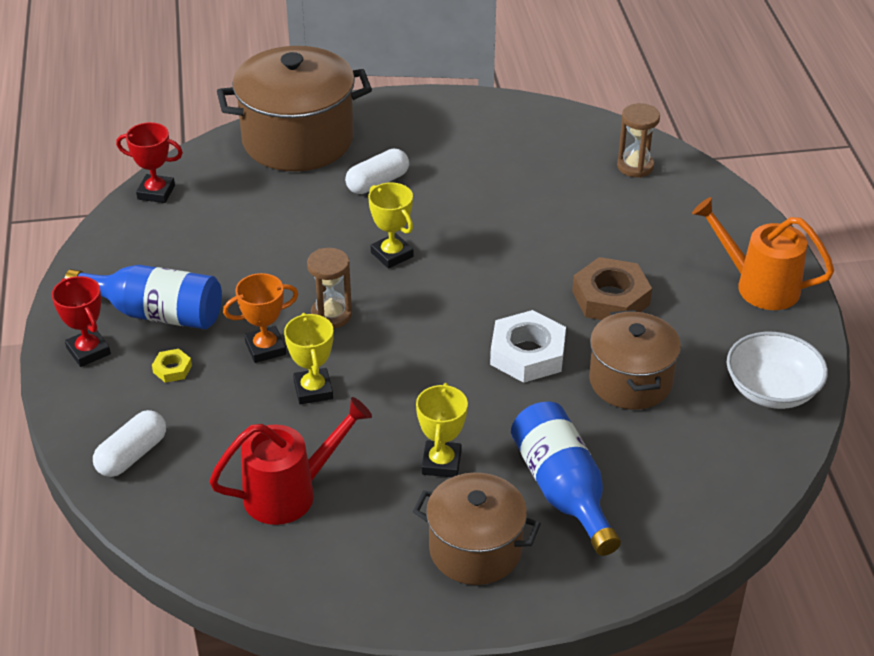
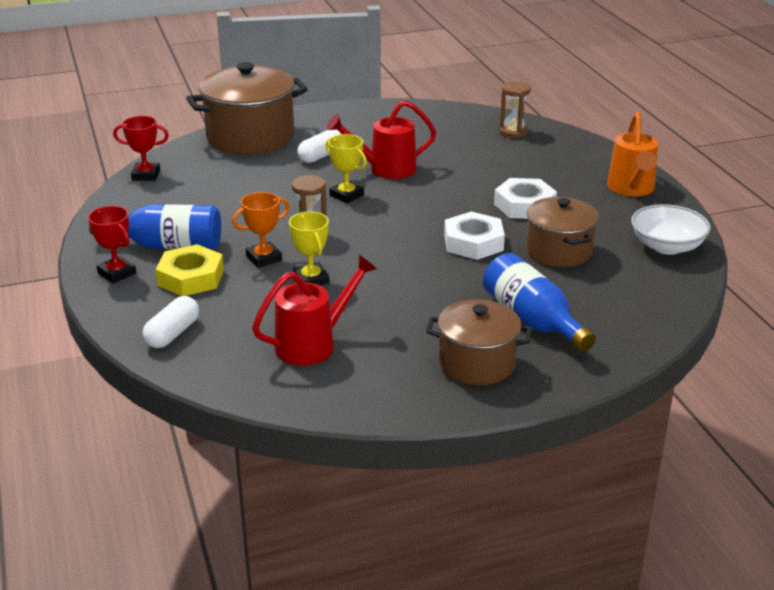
camera: 10 degrees left, 10 degrees down
(172, 369) = (191, 277): yellow nut -> yellow nut, size x2.12
(441, 463) = (430, 313): yellow trophy -> none
(452, 214) = (385, 169): none -> red watering can
(611, 298) = (524, 205): brown nut -> white nut
(758, 285) = (631, 189): orange watering can -> orange watering can turned 105 degrees counterclockwise

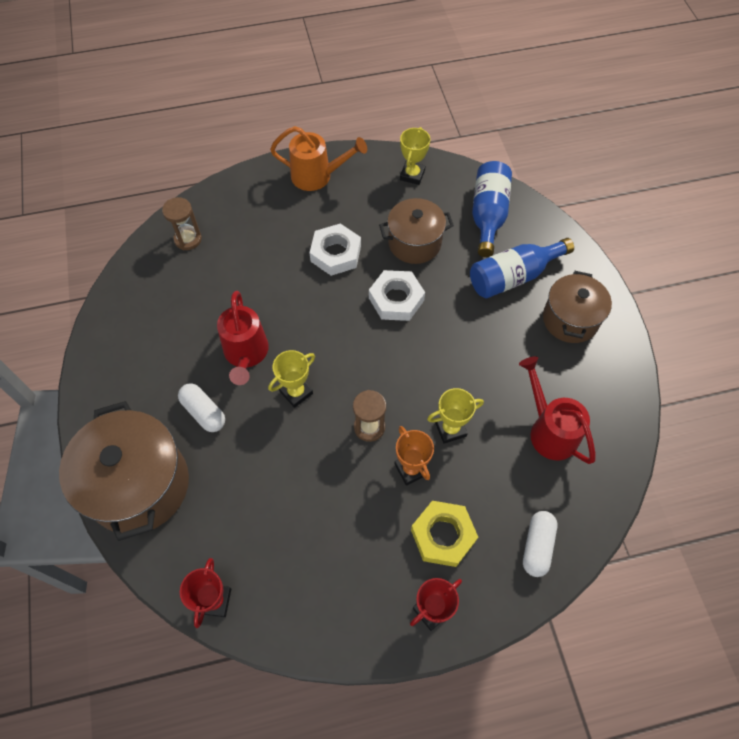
camera: 85 degrees left, 30 degrees up
(166, 245) = (380, 563): blue bottle -> blue bottle (488, 215)
(172, 333) = (537, 546): white capsule -> white capsule turned 75 degrees clockwise
(667, 246) = (412, 175): white bowl -> yellow trophy

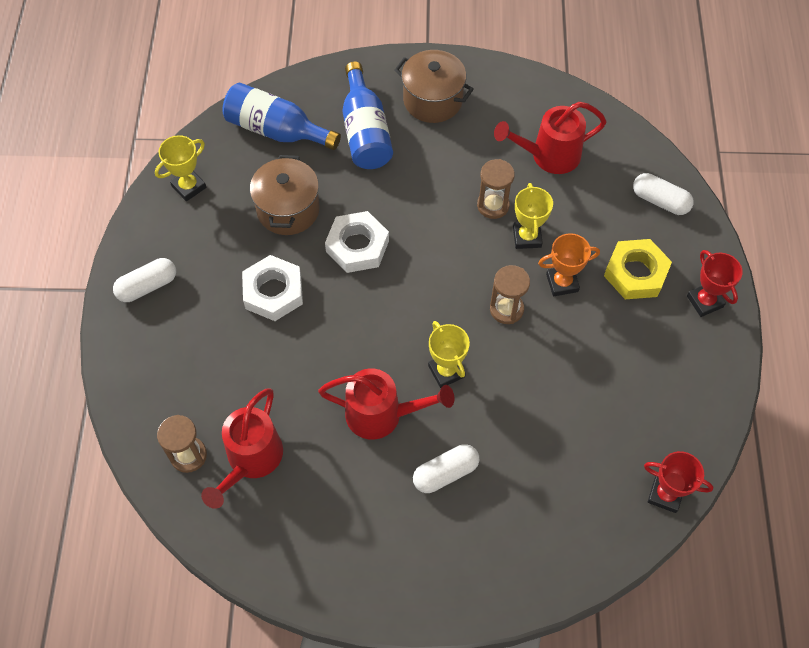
camera: 75 degrees left, 0 degrees up
(139, 485) = (520, 557): brown pot -> none
(191, 277) = (250, 460): none -> red watering can
(317, 176) = (147, 286): orange watering can -> white capsule
(412, 175) = (189, 187): yellow trophy -> yellow trophy turned 75 degrees counterclockwise
(474, 393) = (493, 205): none -> brown hourglass

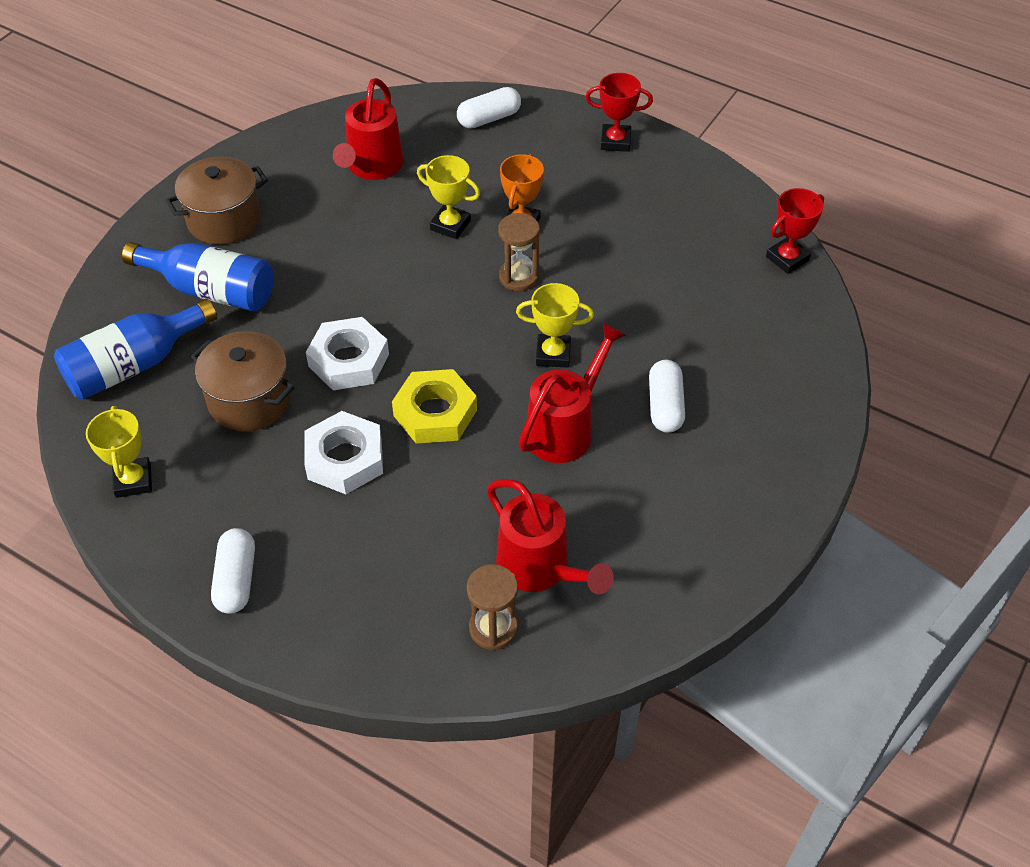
camera: 60 degrees left, 10 degrees down
(493, 205) = (393, 233): brown hourglass -> none
(635, 273) = (551, 170): yellow nut -> yellow nut (435, 413)

